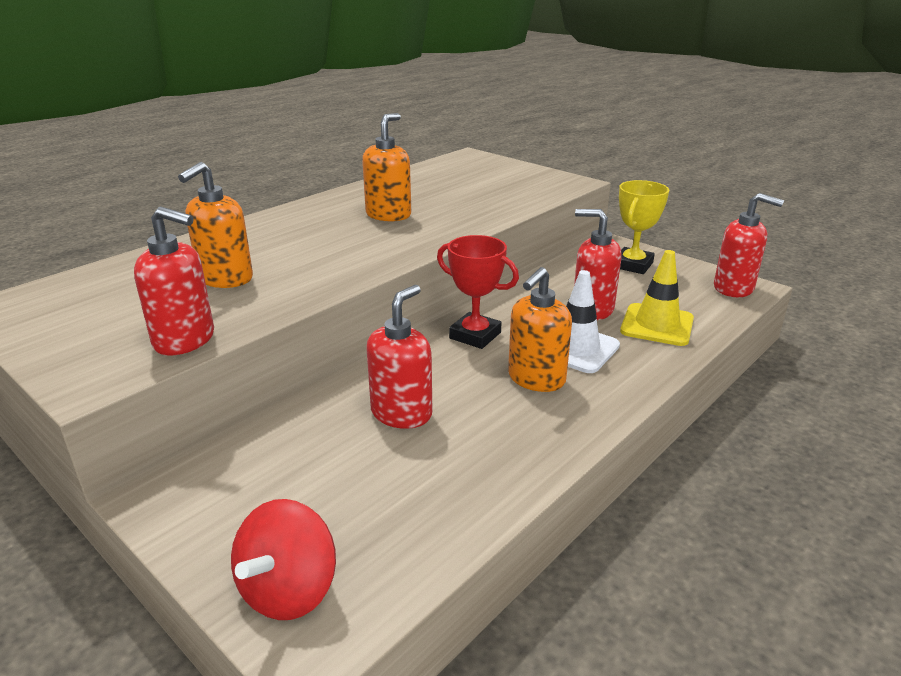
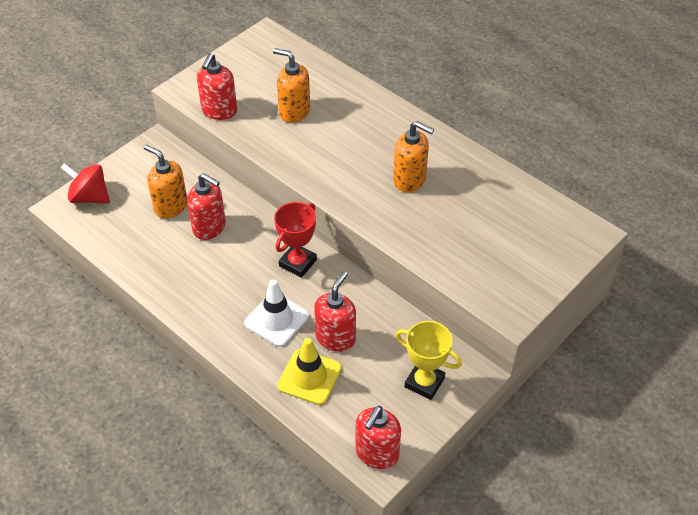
camera: 90 degrees right, 20 degrees up
(536, 379) = (239, 293): orange soap dispenser -> orange soap dispenser (170, 206)

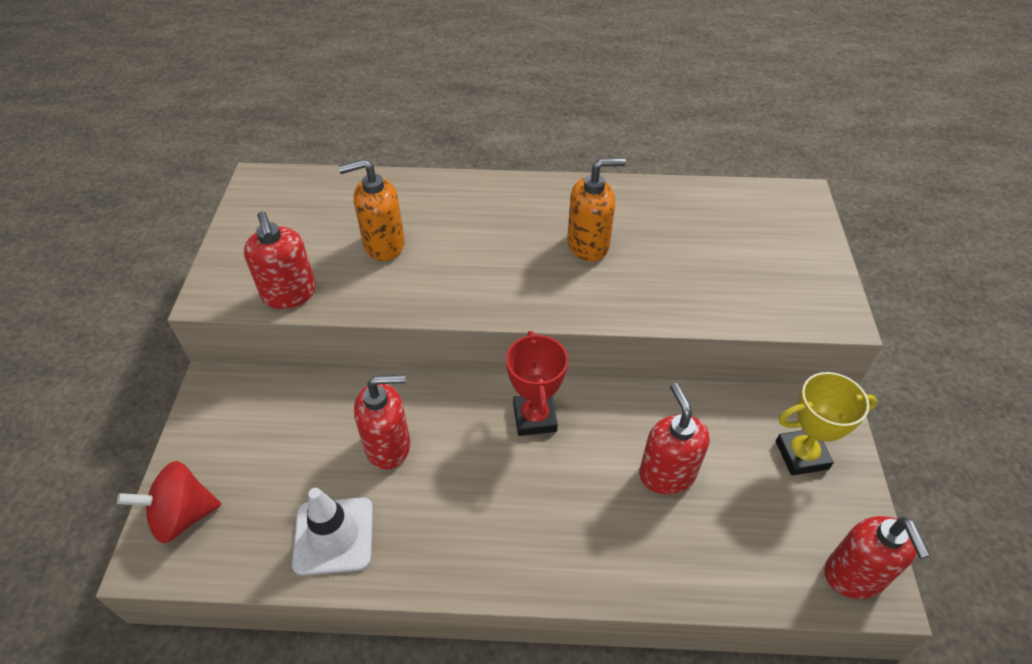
camera: 40 degrees left, 0 degrees up
(170, 206) = (311, 453): orange soap dispenser -> none
(276, 320) = (584, 502): white traffic cone -> white traffic cone (333, 536)
(309, 377) = (692, 543): yellow traffic cone -> none

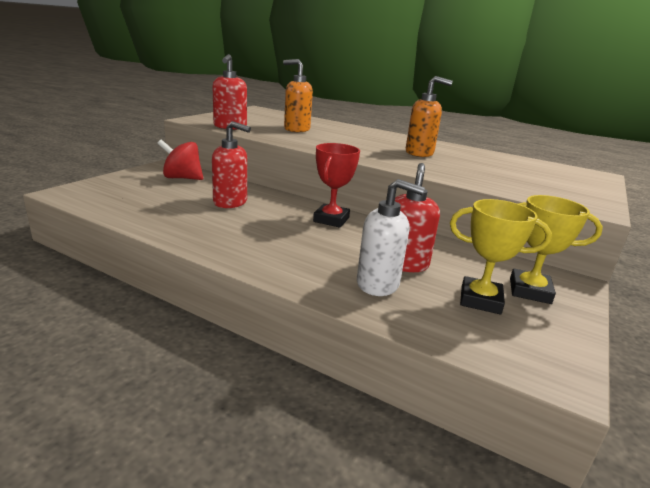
camera: 25 degrees right, 25 degrees down
(182, 516) = (97, 188): red spinning top -> red spinning top (182, 178)
(333, 536) = (161, 215): white traffic cone -> none
(666, 534) = (378, 284): none -> white soap dispenser
(768, 503) = (480, 300): none -> yellow trophy
(854, 575) = (538, 359): red soap dispenser -> none

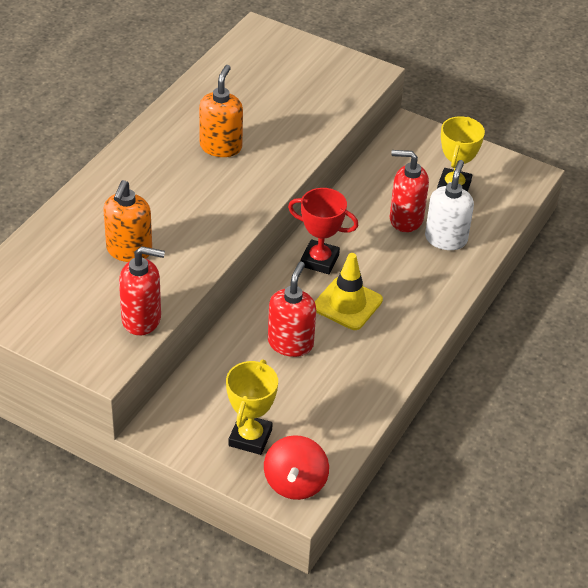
camera: 90 degrees left, 20 degrees up
(182, 178) = (212, 401): red spinning top -> red spinning top (295, 483)
(273, 225) = (347, 304): none -> yellow traffic cone
(529, 291) = (432, 157): yellow trophy -> yellow trophy (250, 437)

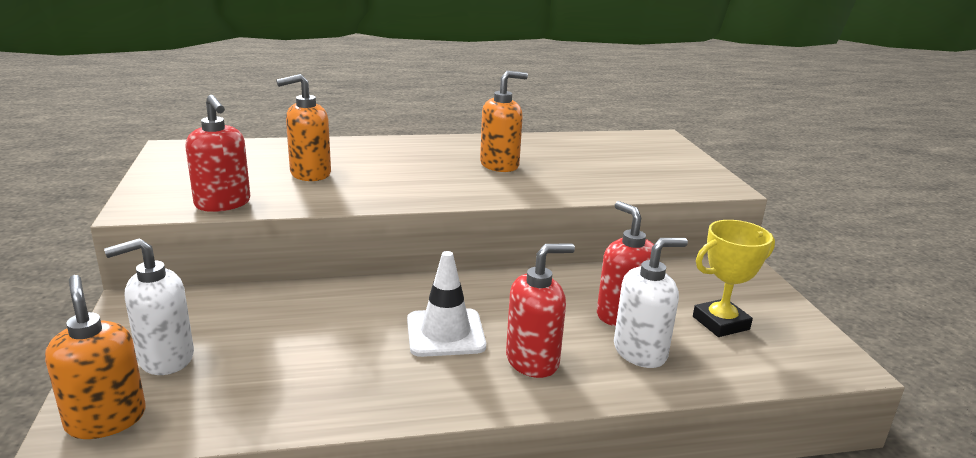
camera: 50 degrees right, 20 degrees down
(250, 437) = (165, 358): yellow trophy -> white soap dispenser
(290, 343) = (341, 324): red soap dispenser -> red soap dispenser (533, 361)
(295, 483) = (106, 419): red spinning top -> orange soap dispenser
(319, 260) = (483, 293): red trophy -> none
(347, 304) = (445, 333): yellow traffic cone -> white traffic cone

